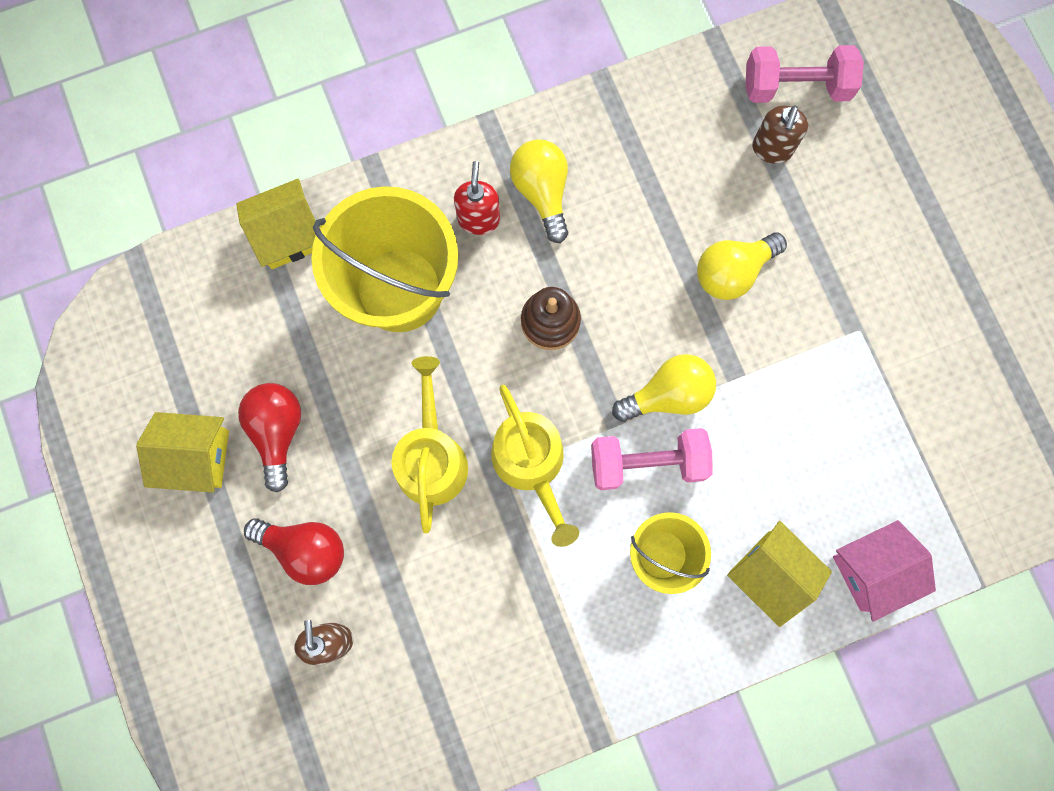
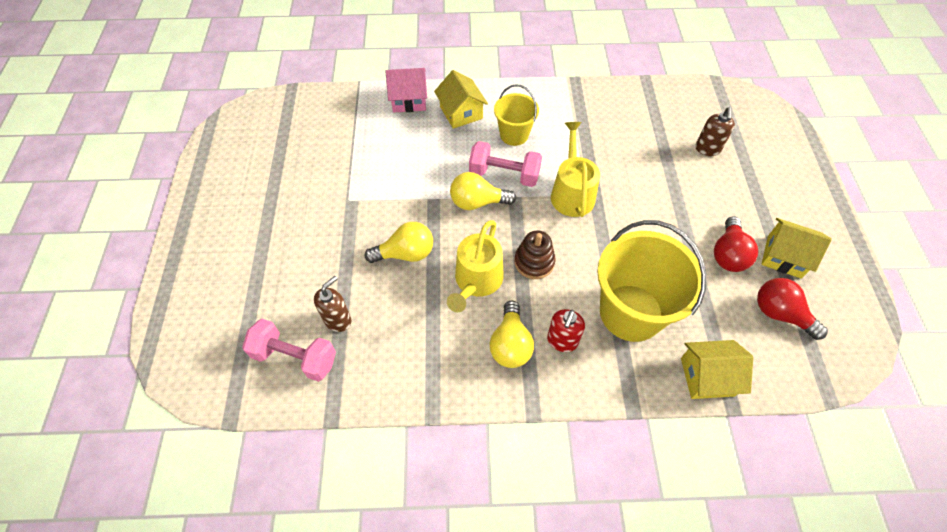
camera: 160 degrees left, 20 degrees down
(305, 549) = (717, 191): red light bulb -> red light bulb (780, 314)
(432, 458) = (631, 213): yellow watering can -> yellow watering can (476, 281)

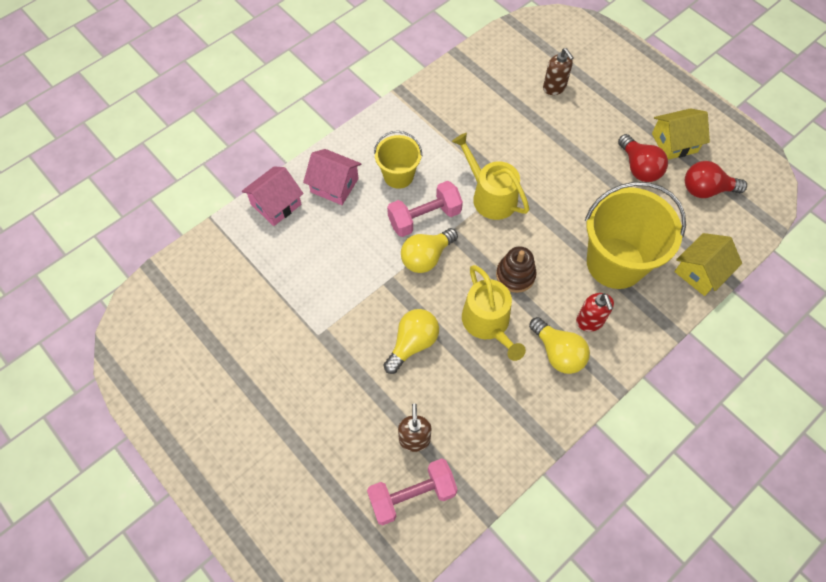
camera: 40 degrees left, 5 degrees up
(461, 112) = (334, 185): yellow house -> pink house

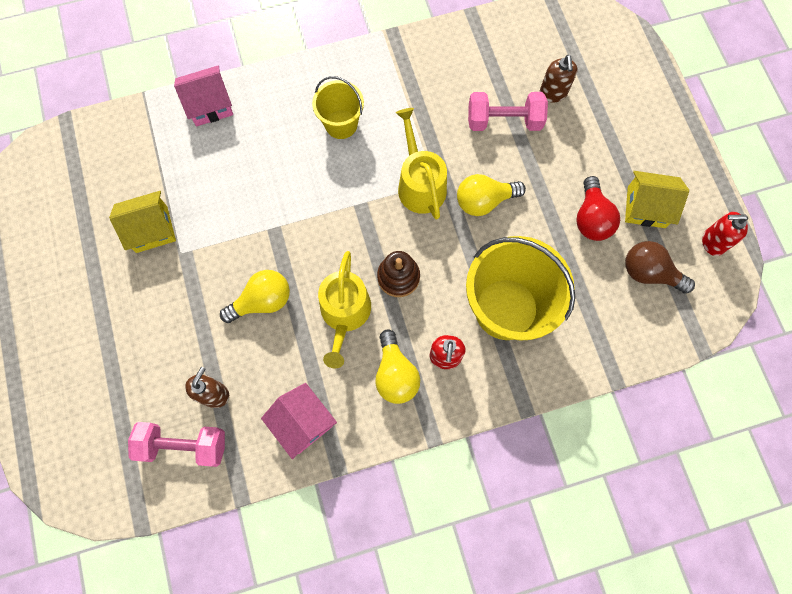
camera: 25 degrees right, 10 degrees up
(334, 185) = (274, 108): pink house -> pink house (302, 422)
(424, 217) = (342, 179): pink dumbbell -> pink dumbbell (504, 121)
(426, 257) = (322, 220): yellow light bulb -> yellow light bulb (484, 201)
(700, 272) = (589, 358): yellow house -> yellow house (151, 229)
(706, 190) = (649, 273): red light bulb -> brown light bulb
(738, 148) = (713, 242): none -> red soap dispenser

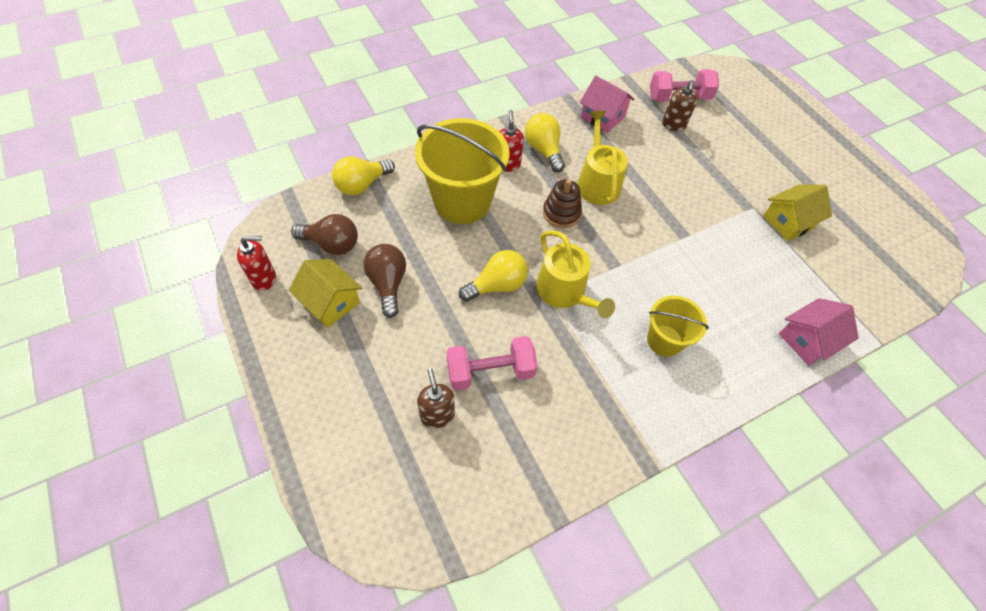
camera: 165 degrees right, 15 degrees down
(262, 301) = (667, 183): yellow light bulb -> yellow light bulb (362, 185)
(591, 218) = (388, 284): red light bulb -> brown light bulb
(646, 207) = (330, 302): yellow house -> yellow house turned 45 degrees clockwise

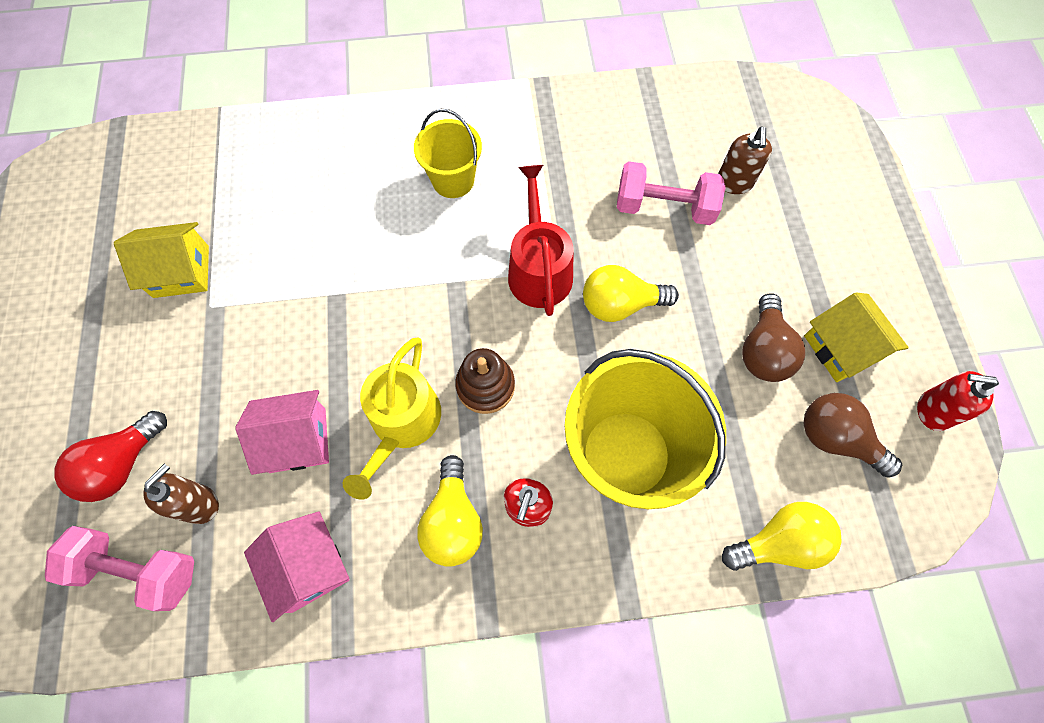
camera: 155 degrees left, 10 degrees up
(564, 292) = (539, 269): yellow watering can -> red watering can
(724, 129) = (122, 464): none -> red light bulb
(807, 340) = (295, 133): pink house -> pink house (298, 440)

